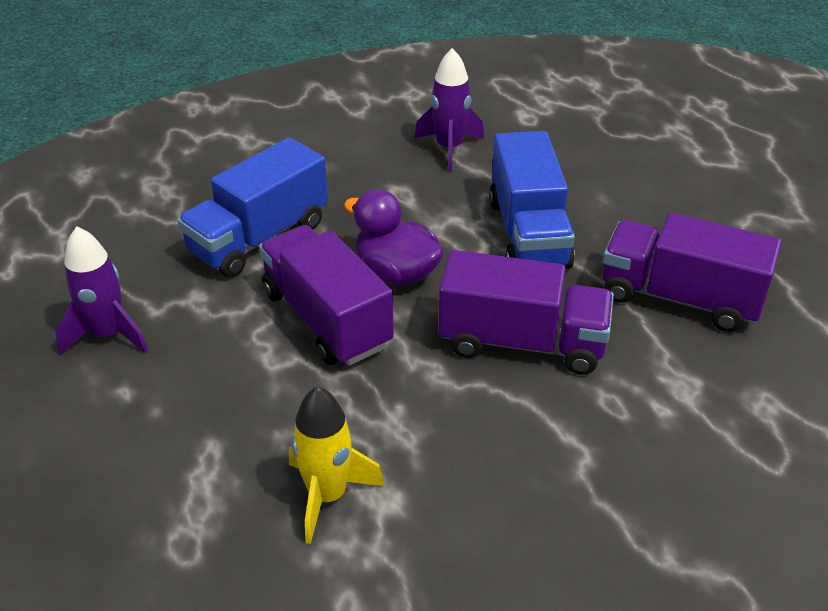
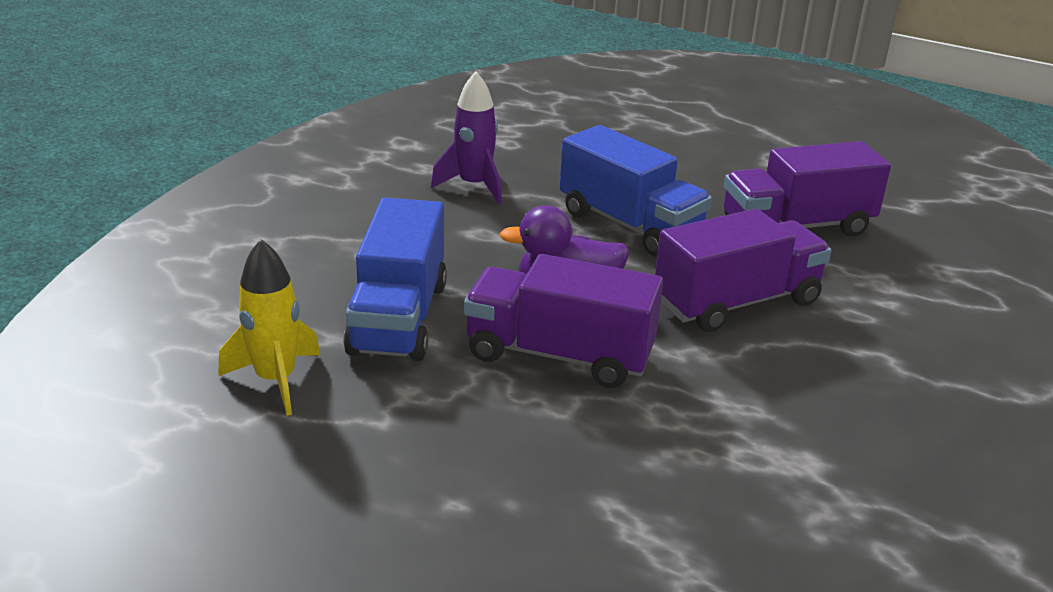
camera: 40 degrees left, 10 degrees down
(108, 335) = (362, 465): purple rocket -> none
(327, 496) = (758, 485): yellow rocket -> yellow rocket (276, 380)

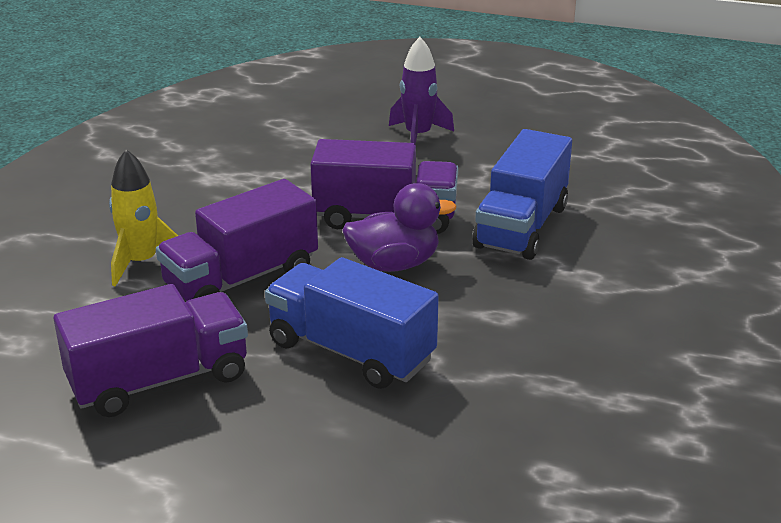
camera: 170 degrees right, 0 degrees up
(276, 380) = (571, 177): yellow rocket -> yellow rocket (141, 263)
(398, 318) = (521, 226): blue truck -> blue truck turned 150 degrees counterclockwise
(474, 186) = (545, 380): purple rocket -> purple rocket (418, 136)

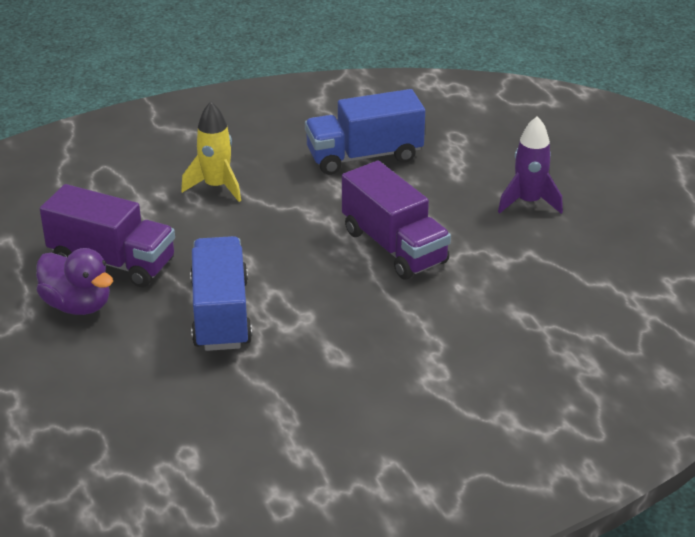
camera: 50 degrees right, 5 degrees up
(241, 279) = (246, 231): purple truck -> none
(394, 264) = (340, 280): purple duck -> purple duck (78, 305)
(521, 226) = (464, 310): blue truck -> blue truck (364, 156)

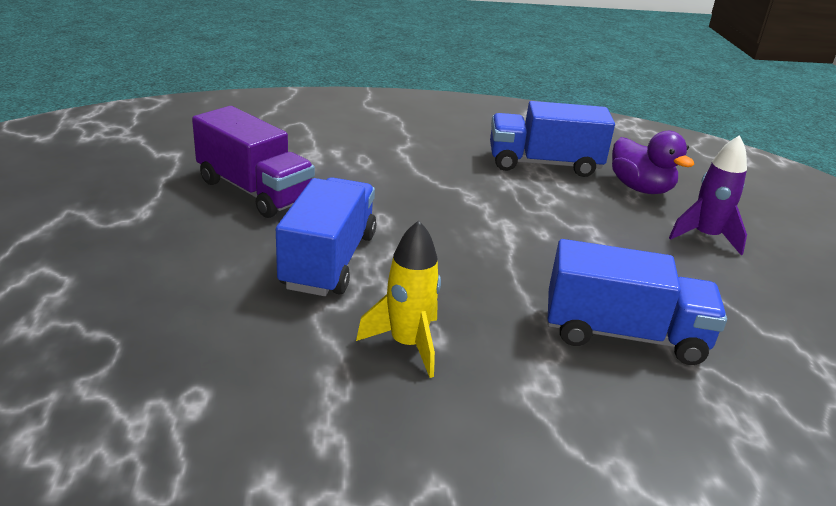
camera: 15 degrees right, 5 degrees down
(78, 305) = (194, 218): purple duck -> purple duck (640, 188)
(216, 187) = (390, 157): yellow rocket -> yellow rocket (407, 344)
(394, 247) = (544, 243): purple truck -> none
(483, 315) = (623, 334): none -> blue truck

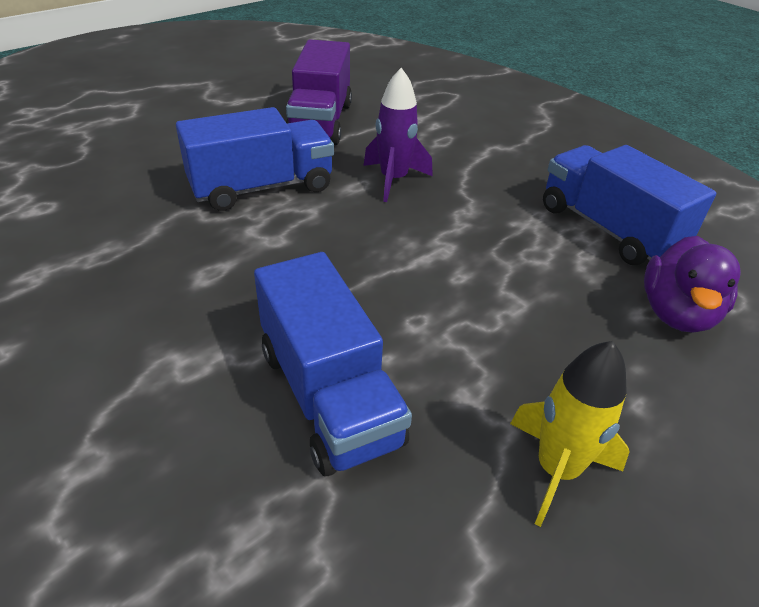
camera: 55 degrees right, 10 degrees up
(407, 344) = (181, 267): yellow rocket -> yellow rocket (556, 469)
(705, 237) = (642, 406): purple rocket -> purple rocket (393, 180)

